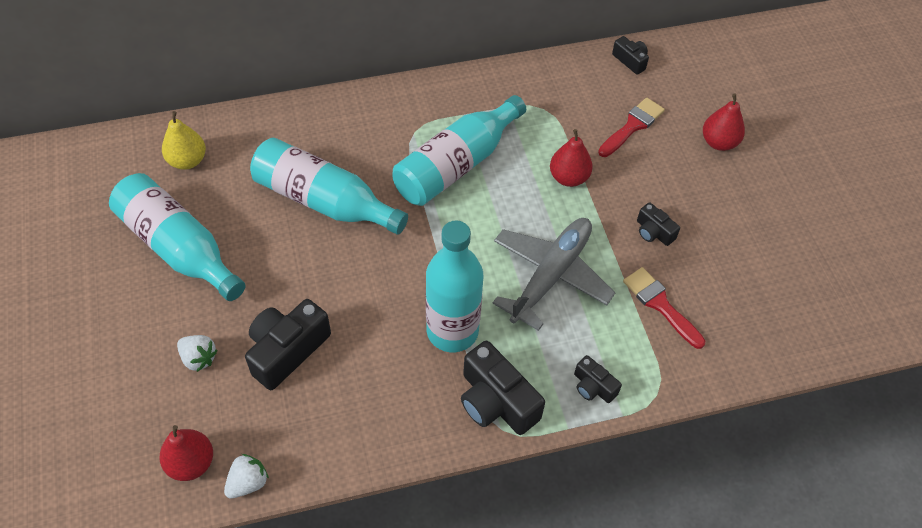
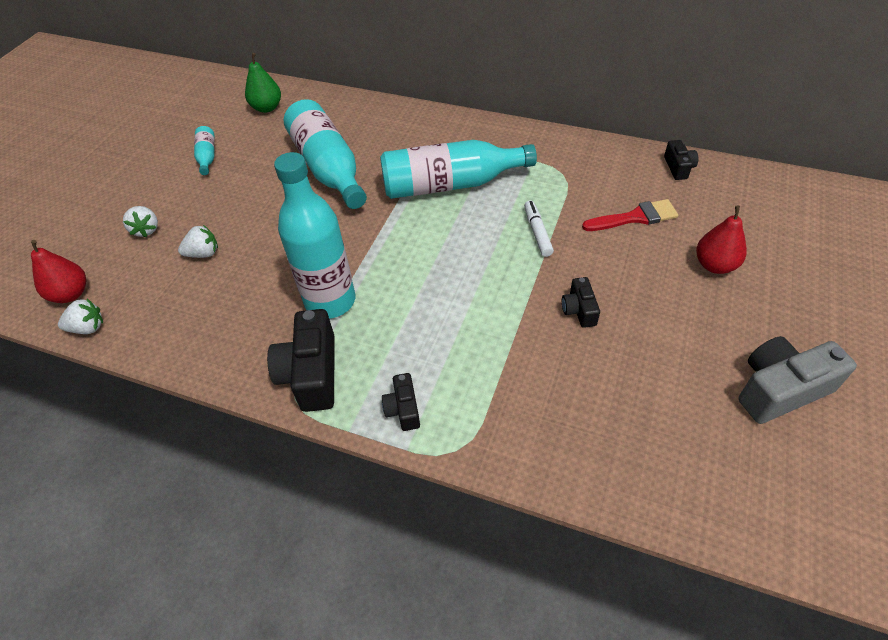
camera: 40 degrees right, 5 degrees down
(179, 247) = (207, 156): turquoise bottle -> turquoise bottle, size x0.45
(187, 161) = (267, 108): yellow pear -> green pear
(287, 350) = (203, 253): black camera -> white strawberry
(550, 276) = (450, 300): grey plane -> none
(568, 177) = (537, 232): red pear -> white marker
(660, 305) = (530, 374): red brush -> none
(824, 223) = (780, 389): none -> grey camera

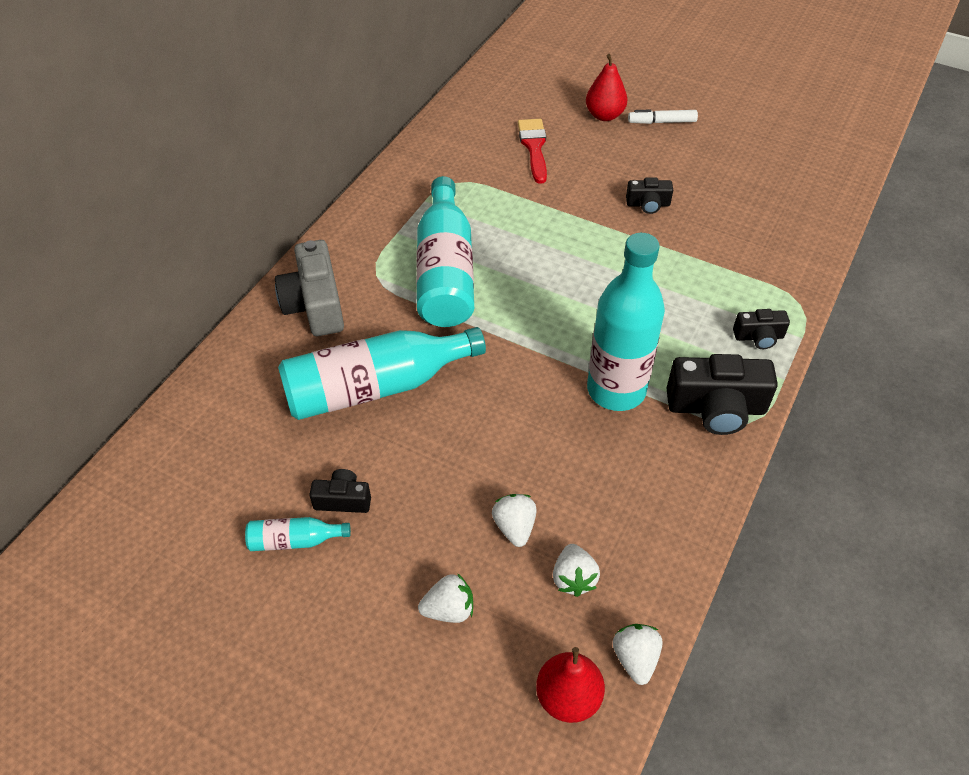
camera: 85 degrees left, 0 degrees up
(157, 289) = (573, 578): none -> white strawberry
(267, 108) = (195, 463): green pear -> none
(537, 232) = (541, 215): white marker -> white marker (662, 122)
(678, 167) = (469, 105): black camera -> black camera (343, 500)
(780, 389) = (736, 116): grey camera -> grey camera (315, 305)

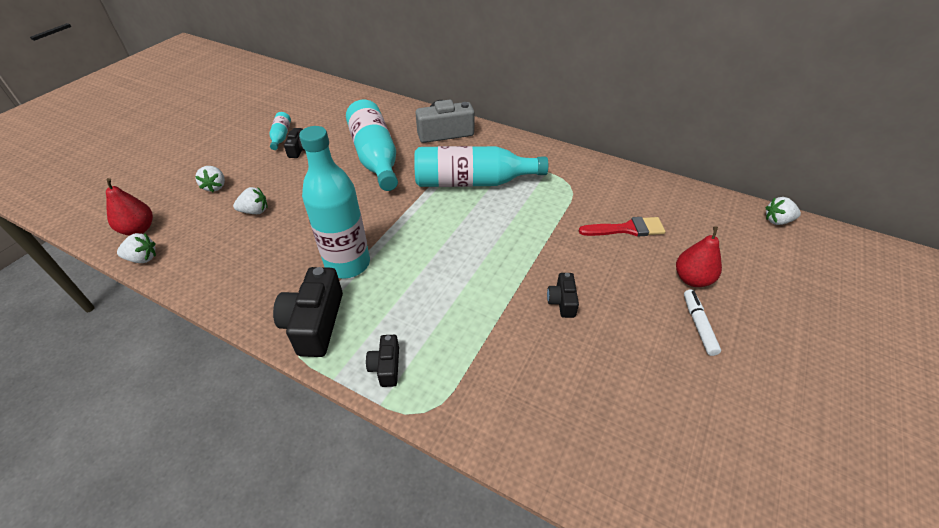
camera: 90 degrees right, 5 degrees down
(573, 578) = (208, 235): white strawberry -> white strawberry (777, 221)

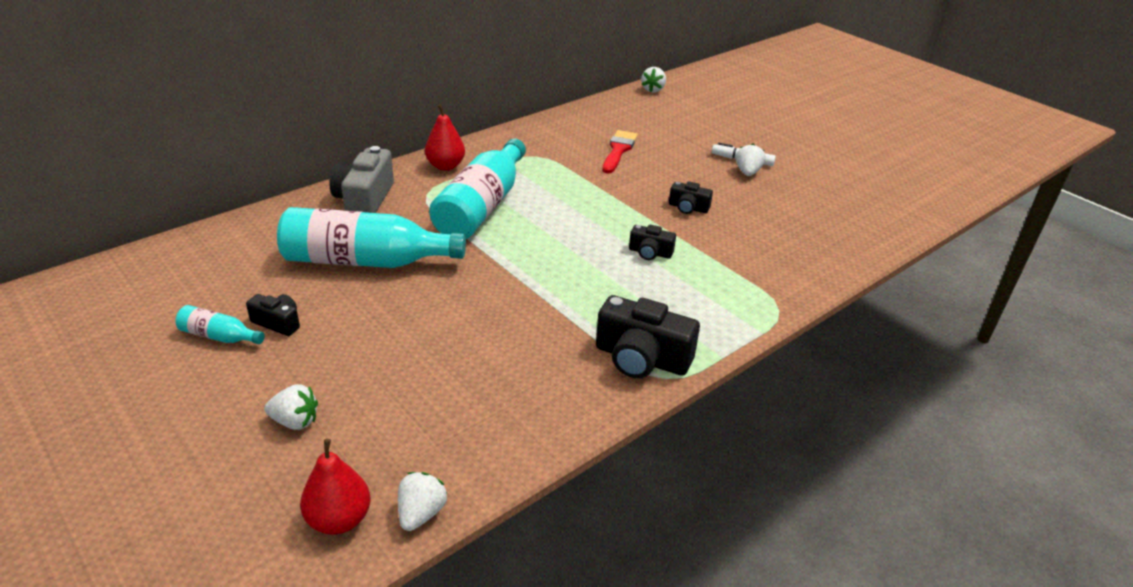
camera: 70 degrees left, 10 degrees down
(255, 211) = (396, 384): white strawberry -> white strawberry (748, 172)
(348, 264) = (561, 320): turquoise bottle -> none
(386, 367) = (721, 321): black camera -> black camera (650, 253)
(692, 279) = (695, 145): red pear -> red pear (445, 166)

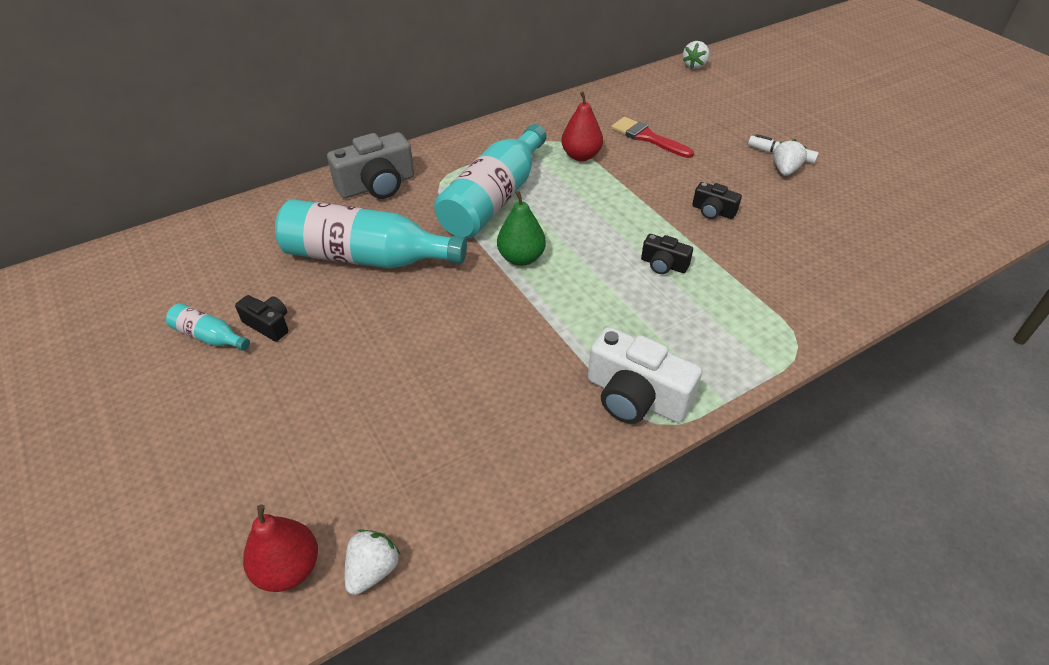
camera: 10 degrees right, 10 degrees up
(295, 421) = (265, 444): white strawberry -> none
(364, 200) = (377, 185): grey camera -> grey camera turned 135 degrees counterclockwise
(445, 166) = (464, 149): red pear -> red pear (581, 156)
(516, 254) = (521, 258): none -> green pear
(618, 150) = (647, 137): red brush -> red brush turned 75 degrees counterclockwise
(641, 358) = (635, 397): black camera -> white camera

